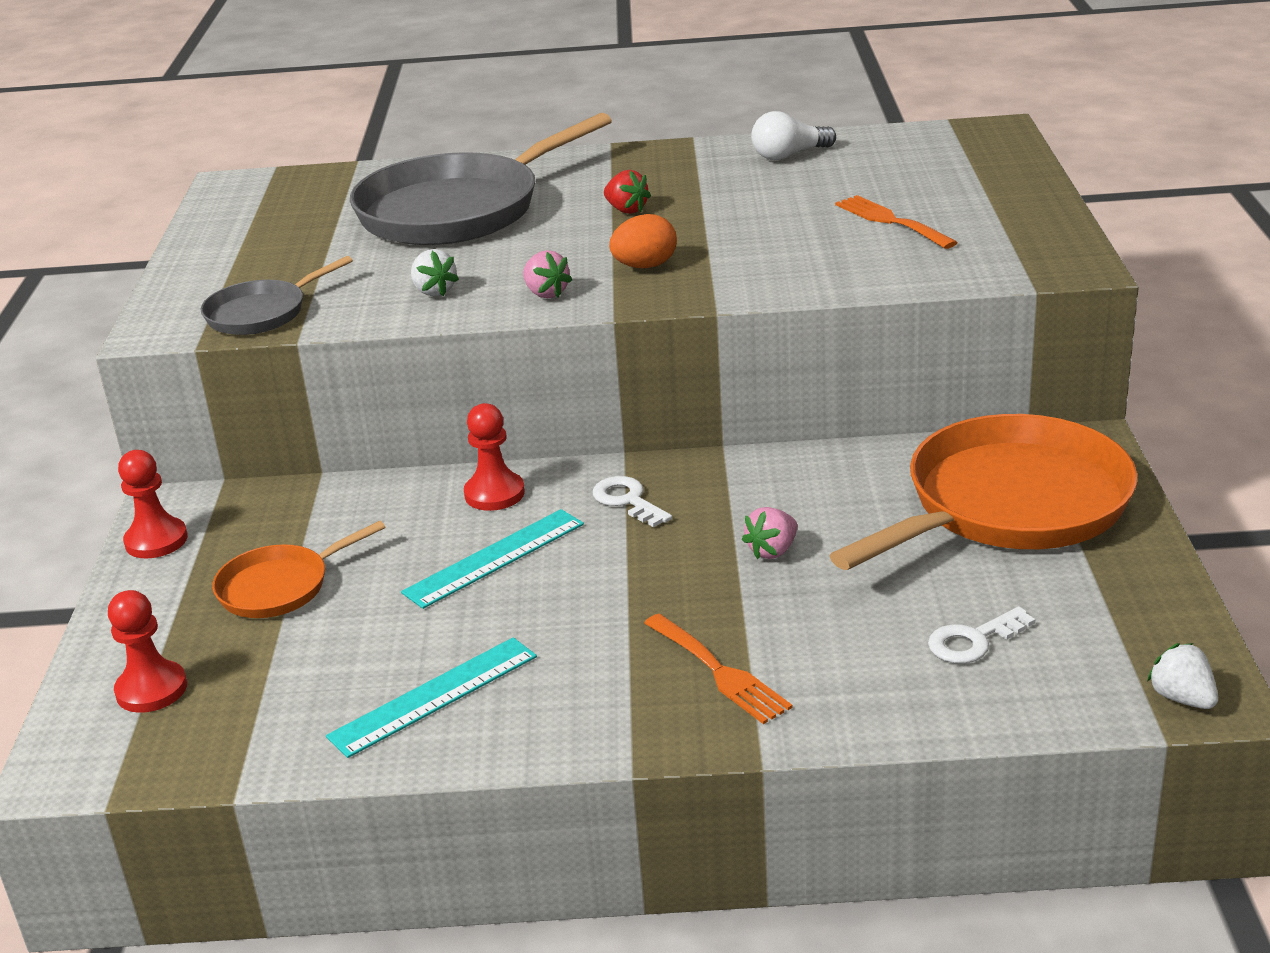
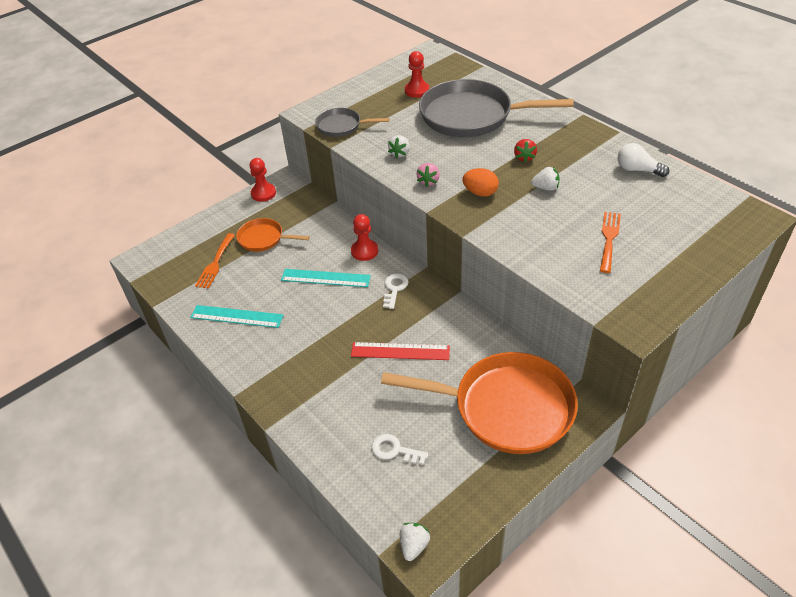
camera: 50 degrees right, 15 degrees up
(151, 689) = (189, 250): red pawn -> red pawn (417, 90)
(718, 221) = (545, 188): none -> white strawberry
(719, 672) = (310, 383): orange fork -> orange fork (215, 263)
(772, 551) = (400, 351): pink strawberry -> red ruler

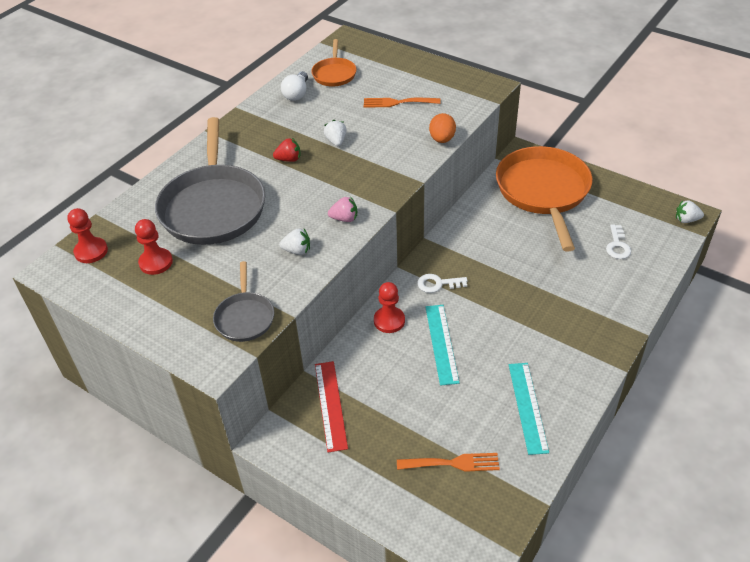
camera: 105 degrees left, 0 degrees up
(263, 193) = (303, 458): red pawn -> red pawn (91, 251)
(263, 238) = (394, 425): orange pan -> orange pan (334, 74)
(400, 351) = (515, 263): red ruler -> red ruler (330, 405)
(480, 193) = (354, 180): orange egg -> orange egg (442, 139)

